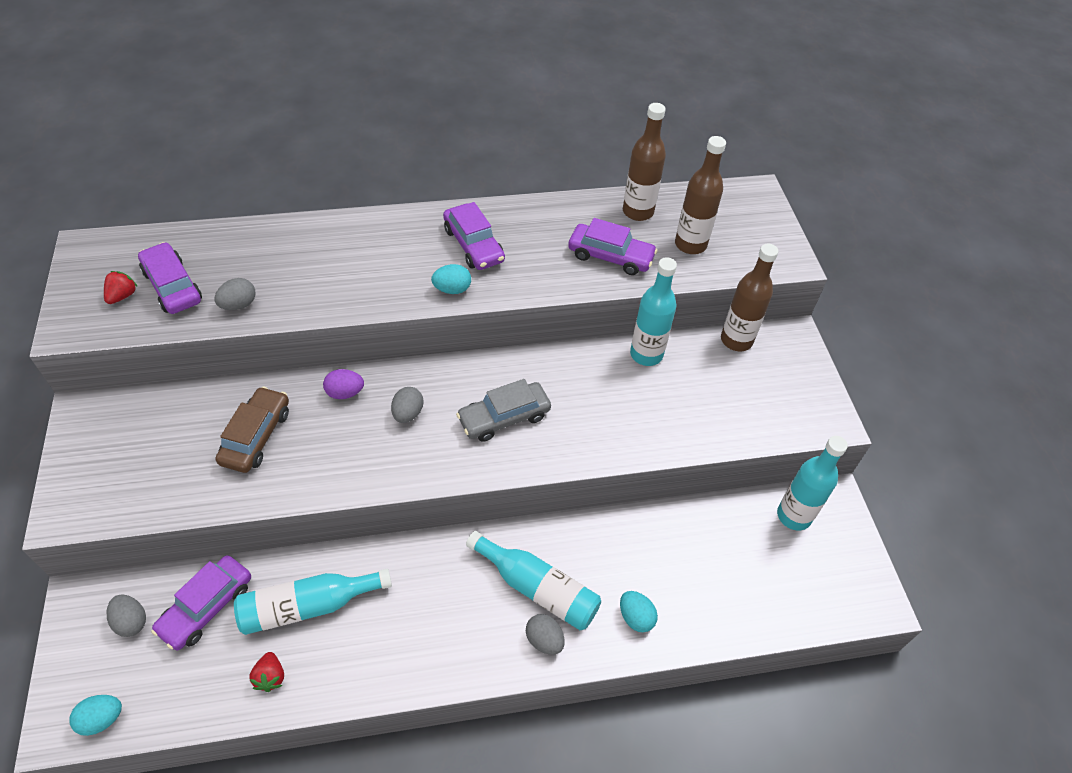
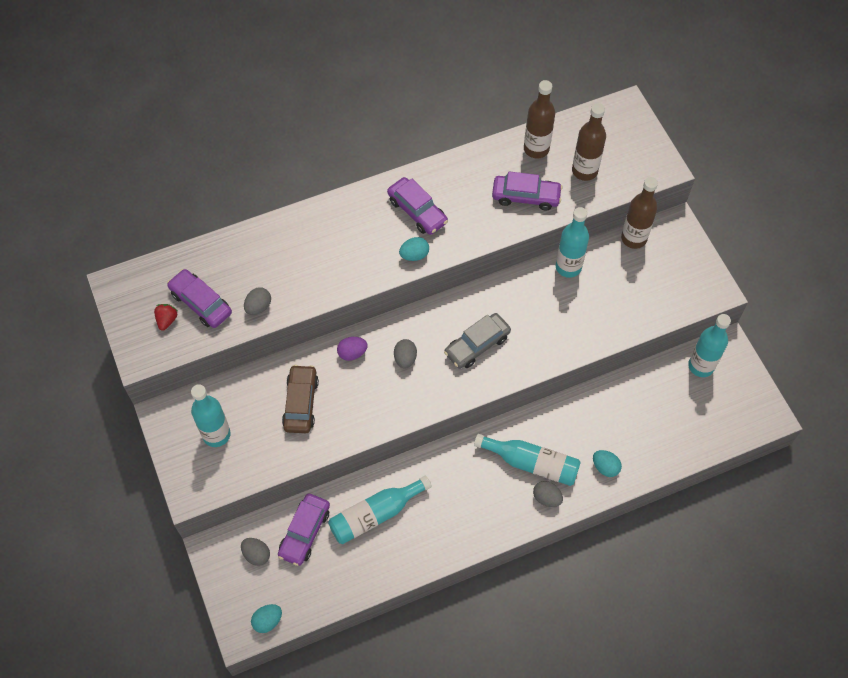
camera: 10 degrees left, 10 degrees up
(134, 450) = (216, 434): none -> turquoise bottle
(270, 677) = (369, 567): red strawberry -> none

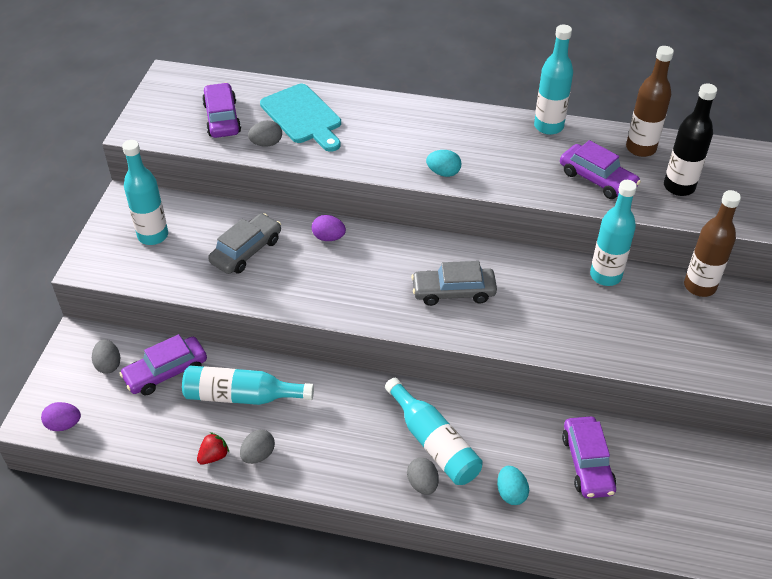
camera: 35 degrees right, 15 degrees down
(167, 320) = (183, 117): red strawberry -> red strawberry (214, 456)
(265, 263) = (303, 116): none -> turquoise cutting board
(267, 621) = (64, 424): turquoise egg -> purple egg
(301, 403) = (246, 251): brown car -> grey car
(405, 358) = (373, 267): grey egg -> grey egg (258, 455)
(417, 211) = (477, 142): purple car -> purple car (587, 463)
(584, 171) = (679, 187): brown bottle -> black bottle
(701, 366) = (701, 459): turquoise bottle -> turquoise bottle (548, 126)

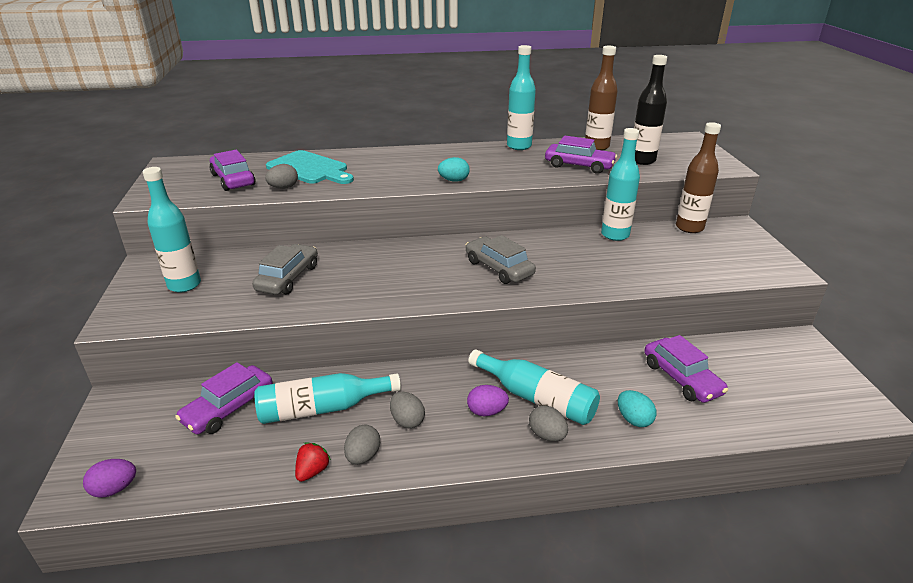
camera: 20 degrees left, 15 degrees down
(108, 364) = (158, 417): grey egg -> grey egg (407, 421)
(328, 237) = (364, 255): purple egg -> purple egg (486, 411)
(453, 292) = (499, 268): grey car -> grey car turned 75 degrees clockwise

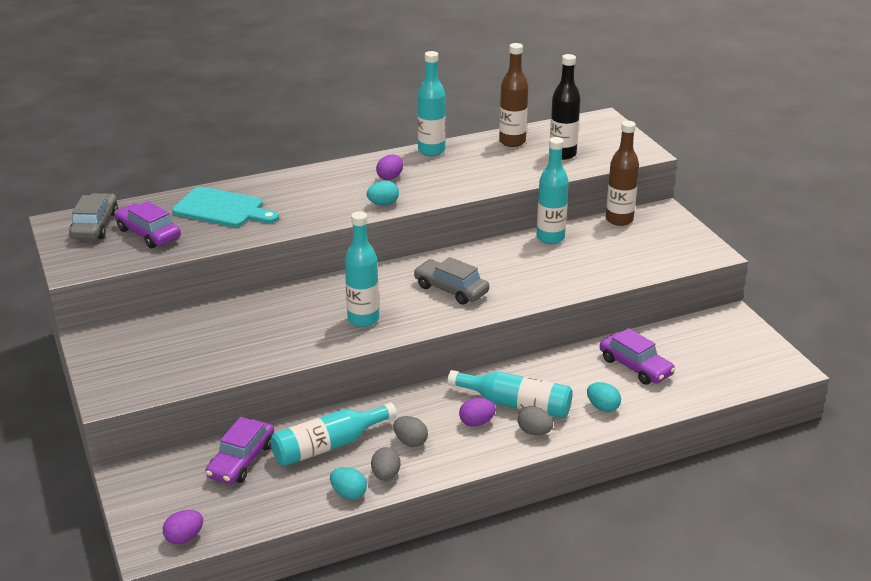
camera: 15 degrees left, 0 degrees up
(184, 285) = (148, 353): turquoise bottle -> turquoise bottle (363, 319)
(283, 188) = (211, 236): grey egg -> none
(288, 278) = (249, 330): grey car -> grey car (95, 225)
(312, 471) = (348, 494): red strawberry -> turquoise egg
(471, 161) = (390, 177): none -> purple egg
(579, 166) = (502, 169): purple car -> none

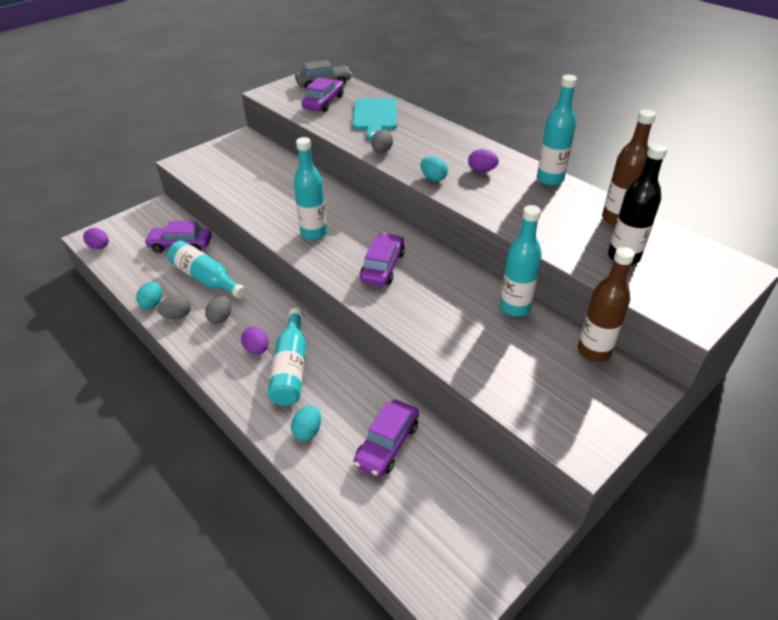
camera: 70 degrees right, 10 degrees up
(451, 289) = (383, 267): grey car -> purple car
(534, 432) = (254, 389): grey egg -> grey egg (381, 151)

